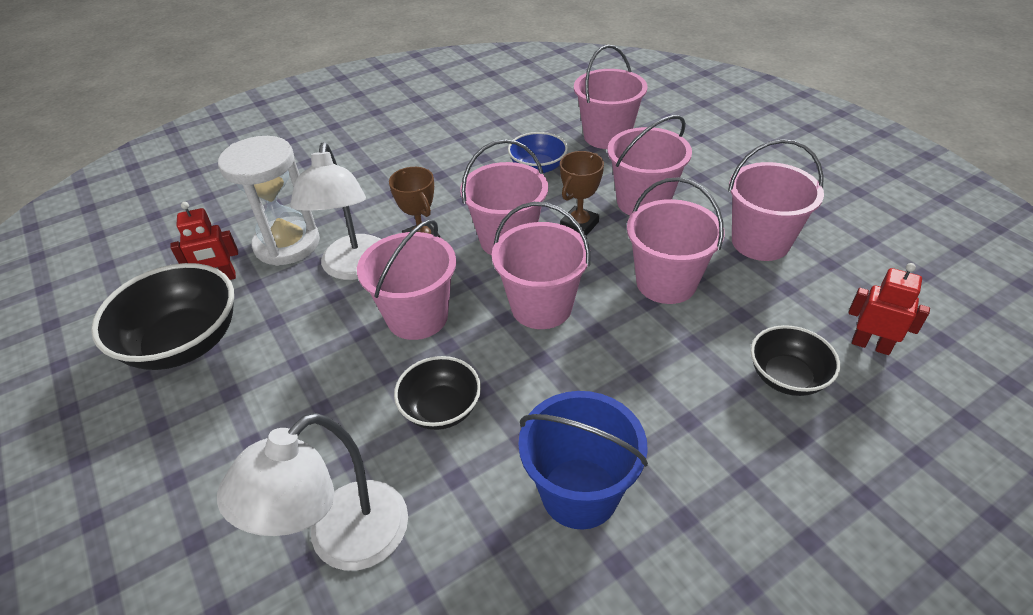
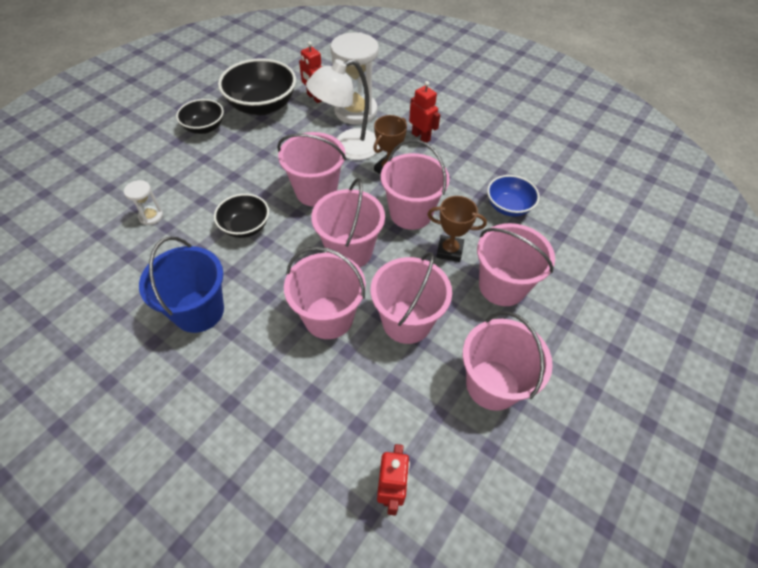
camera: 65 degrees right, 10 degrees up
(343, 541) = (151, 216): white lamp -> white hourglass
(384, 200) = (421, 137): none -> red robot
(607, 136) = (583, 240): pink bucket -> pink bucket (328, 317)
(786, 377) = (331, 422): black bowl -> black bowl (204, 127)

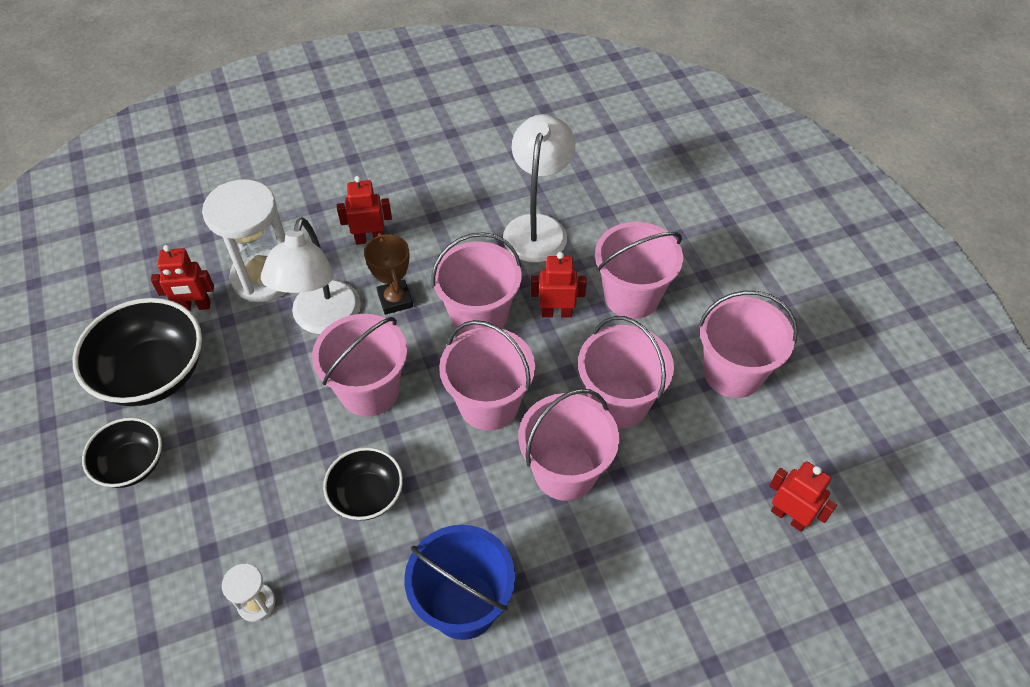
camera: 55 degrees left, 0 degrees up
(449, 251) = (556, 312): brown trophy -> red robot
(508, 207) = (537, 227): blue bowl -> white lamp

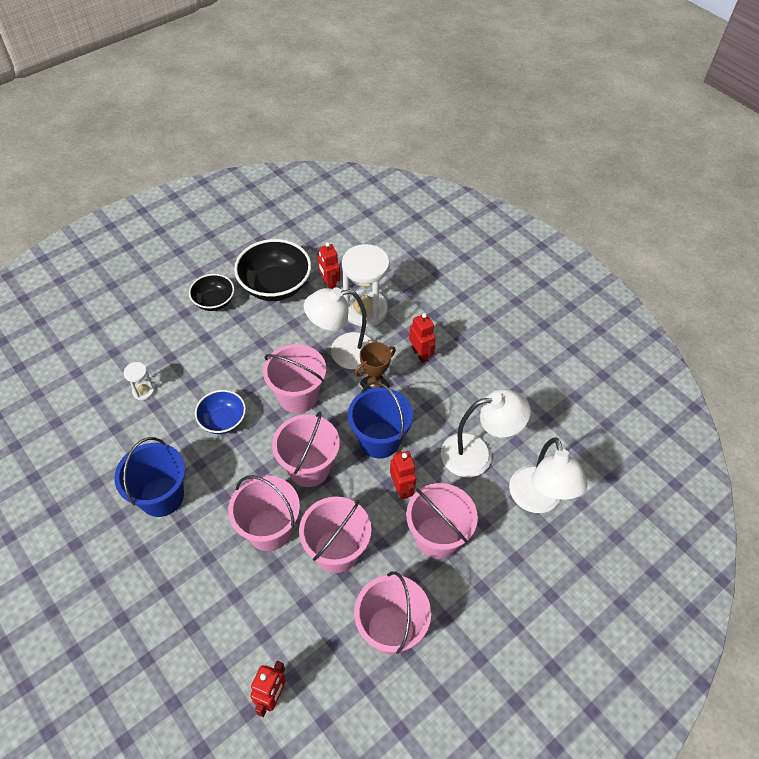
camera: 70 degrees right, 0 degrees up
(367, 495) = (223, 420): black bowl -> blue bowl
(479, 316) = (379, 440): pink bucket -> blue bucket
(616, 194) = (538, 500): none -> white lamp

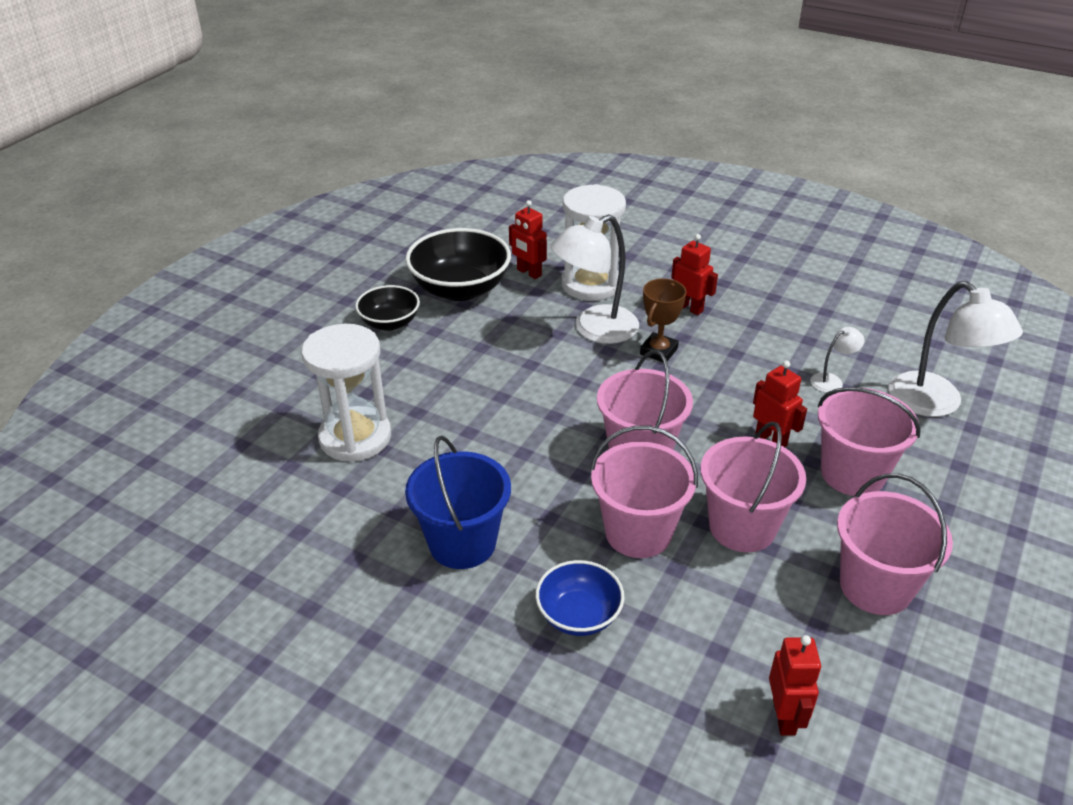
camera: 20 degrees left, 15 degrees down
(143, 391) = (355, 437): white hourglass -> white hourglass, size x2.18
(223, 420) = (489, 438): blue bowl -> blue bowl (579, 615)
(298, 396) = (570, 386): pink bucket -> none
(379, 440) = (706, 400): blue bucket -> none
(477, 454) = (831, 380): white lamp -> white lamp, size x0.46

